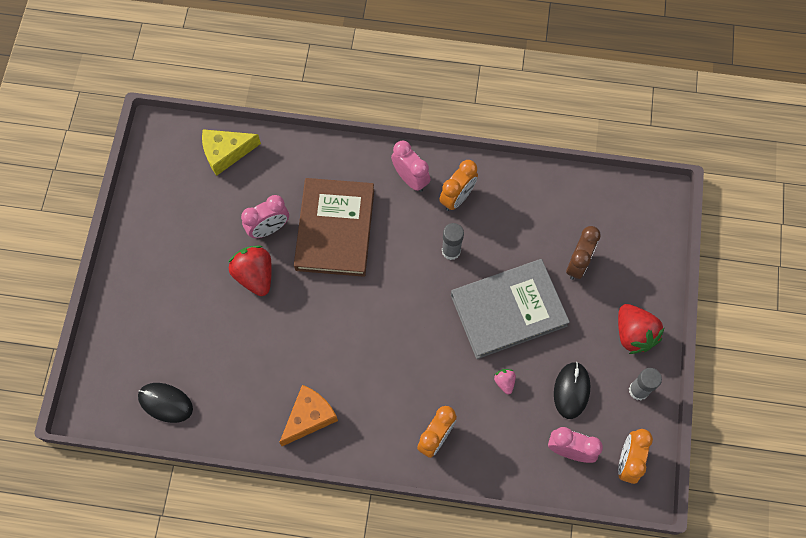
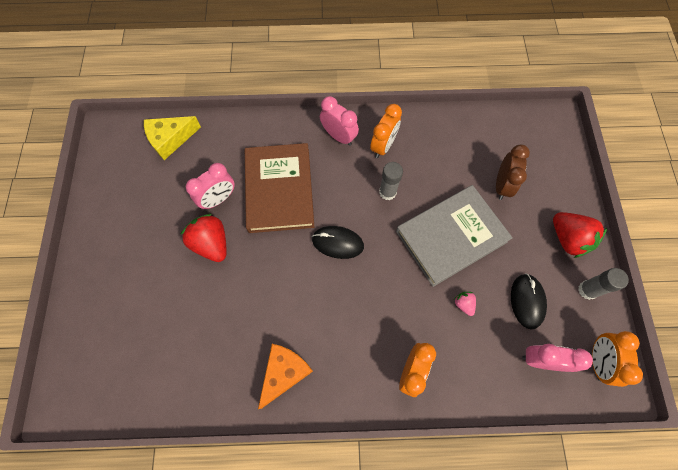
camera: 10 degrees left, 0 degrees up
(165, 403) = (138, 384): black mouse -> black mouse (337, 243)

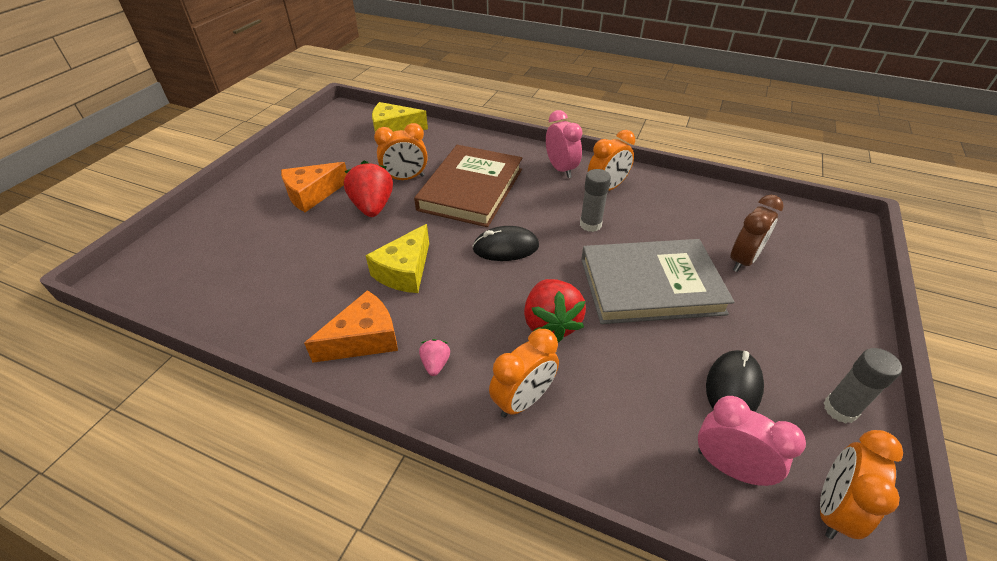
camera: 25 degrees right, 25 degrees down
(151, 250) = (312, 194): none -> orange cheese
(218, 199) = (405, 178): pink clock -> orange clock
(277, 299) = (405, 271): none -> yellow cheese
(337, 243) = (506, 247): black mouse -> black mouse turned 45 degrees counterclockwise
(463, 304) = (635, 357): pink strawberry -> pink strawberry (435, 364)
(568, 239) = (824, 341): red strawberry -> red strawberry (550, 323)

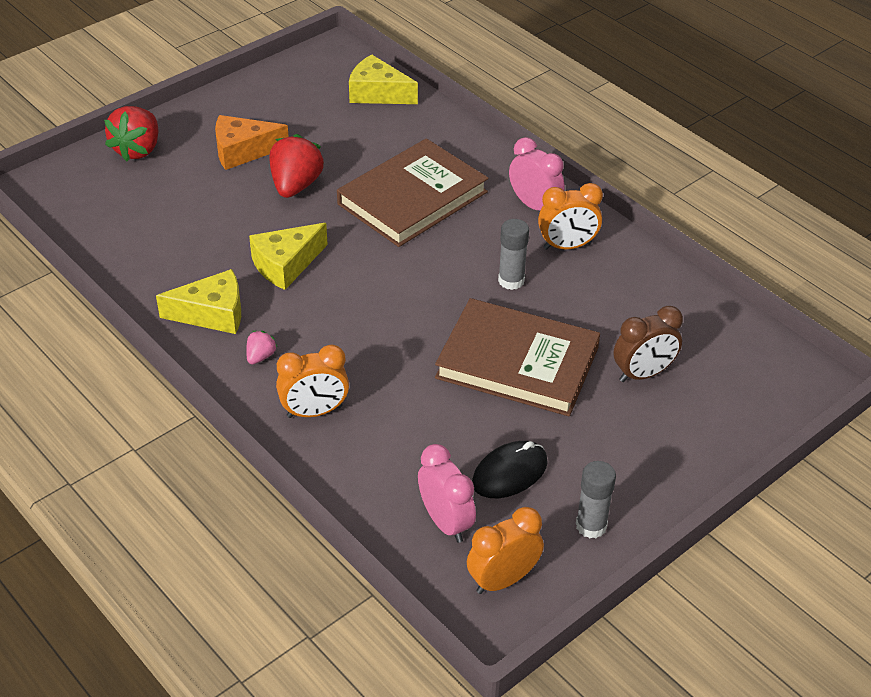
camera: 25 degrees right, 0 degrees up
(364, 339) = (212, 313): orange cheese -> yellow cheese
(405, 178) = (350, 162): orange clock -> none
(506, 247) = (401, 275): black mouse -> none
(550, 323) = (388, 361): red strawberry -> red strawberry (138, 150)
(561, 169) = (534, 205): pink clock -> pink clock turned 45 degrees counterclockwise
(650, 285) = (517, 362): grey book -> brown book

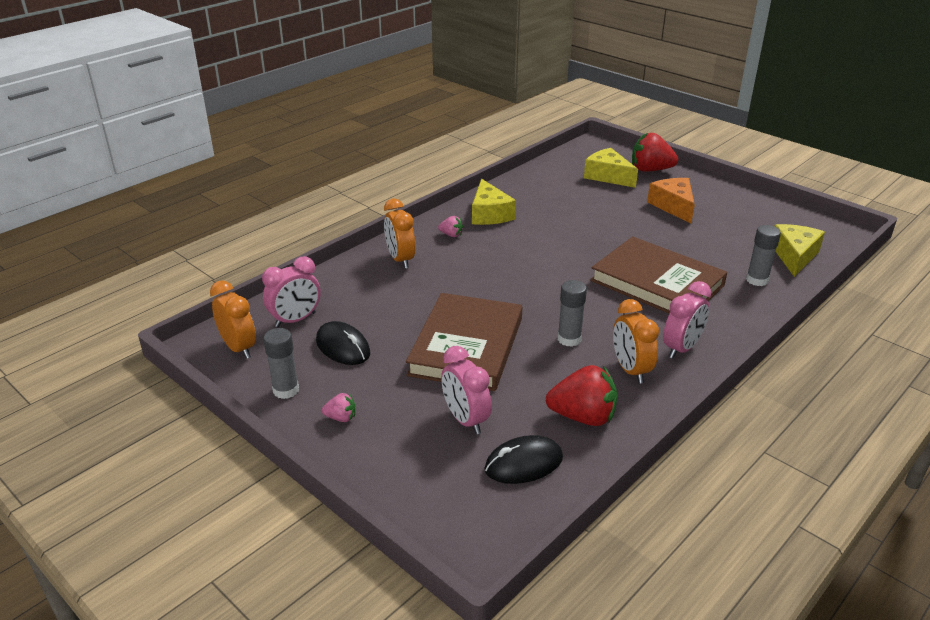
camera: 85 degrees right, 10 degrees down
(286, 265) = (550, 235): yellow cheese -> yellow cheese (607, 176)
(295, 186) = (644, 230): red strawberry -> red strawberry (583, 417)
(419, 129) = (757, 280): none -> grey glue stick
(640, 474) = (341, 418): none -> pink strawberry
(643, 374) = (465, 420): brown clock -> pink clock
(705, 339) = (523, 464): none -> black mouse

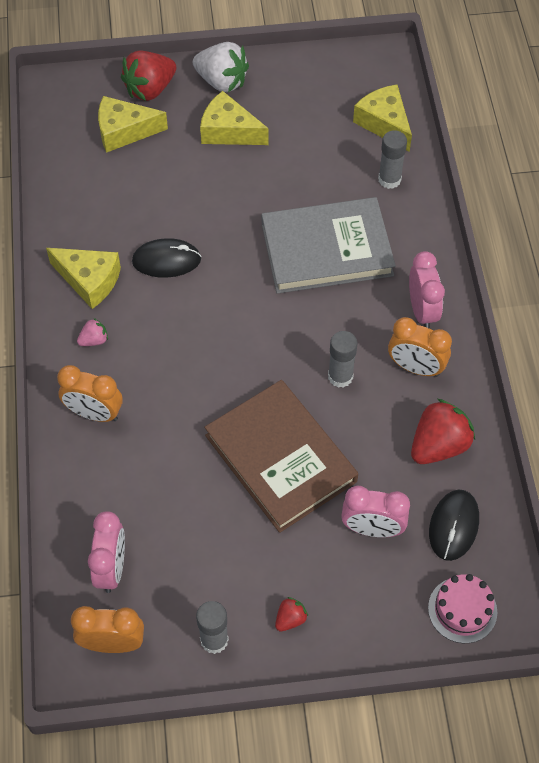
camera: 50 degrees left, 25 degrees up
(341, 418) = (290, 619): pink strawberry -> red strawberry
(343, 347) = (192, 555): black mouse -> black mouse (166, 260)
(453, 511) = (462, 610): none -> pink cake
(657, 283) = (327, 249): brown book -> grey book
(673, 206) = (229, 131): orange cheese -> yellow cheese
(702, 187) = (222, 81): none -> white strawberry

